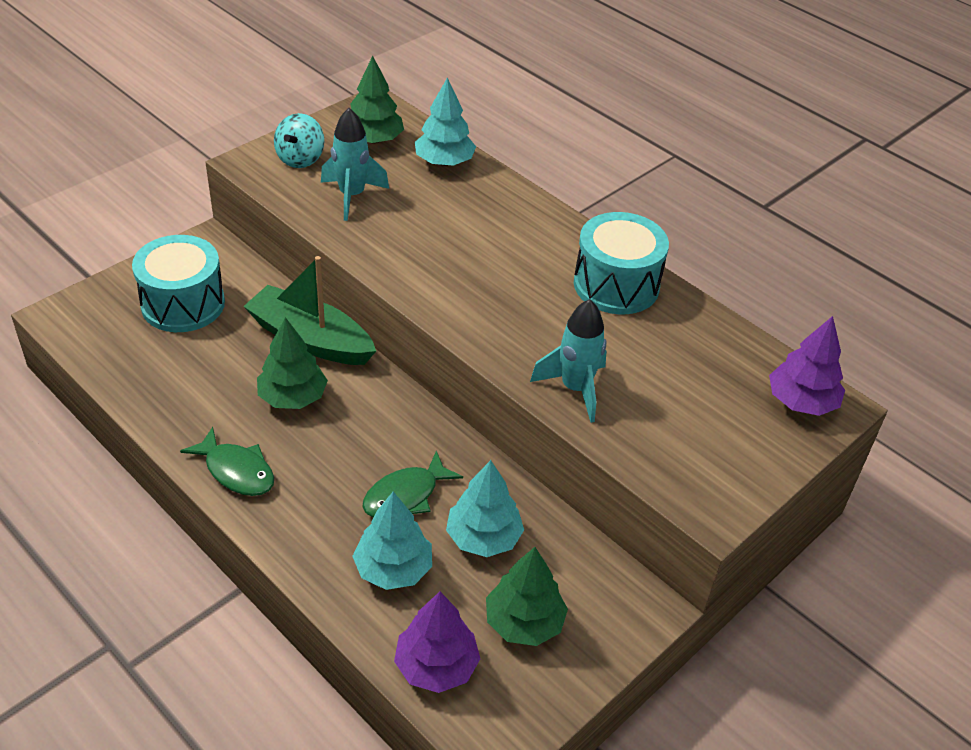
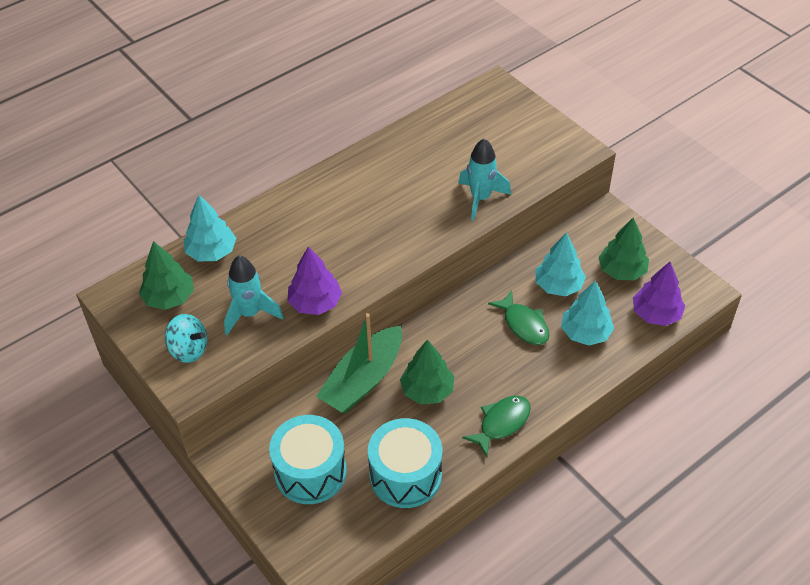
camera: 80 degrees left, 5 degrees up
(616, 285) = (377, 167): turquoise drum -> turquoise drum (405, 475)
(801, 402) = (492, 98): purple tree -> purple tree (315, 303)

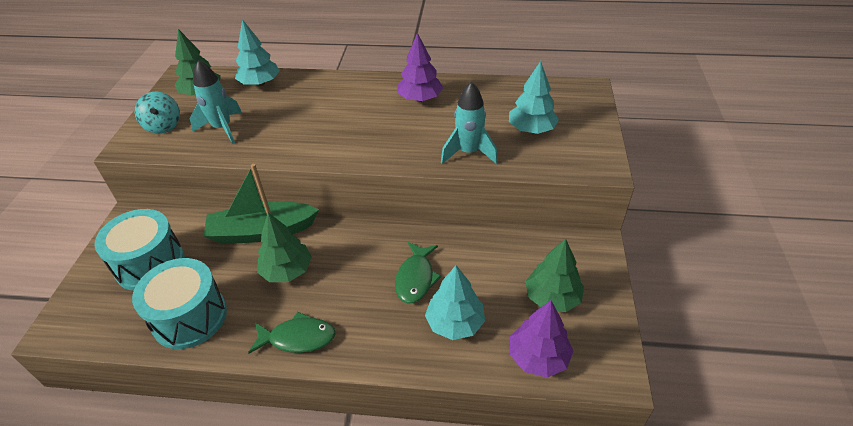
camera: 45 degrees right, 5 degrees down
(315, 303) = (264, 147): purple tree -> purple tree (420, 99)
(558, 285) = (482, 270): turquoise tree -> turquoise tree (531, 129)

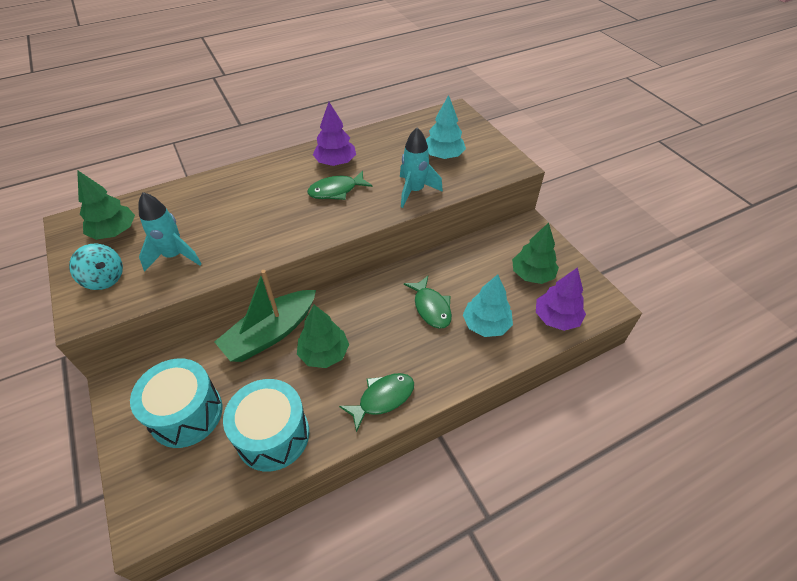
camera: 35 degrees left, 5 degrees up
(260, 83) = (170, 201): turquoise tree -> none
(396, 124) = (336, 190): none -> green fish

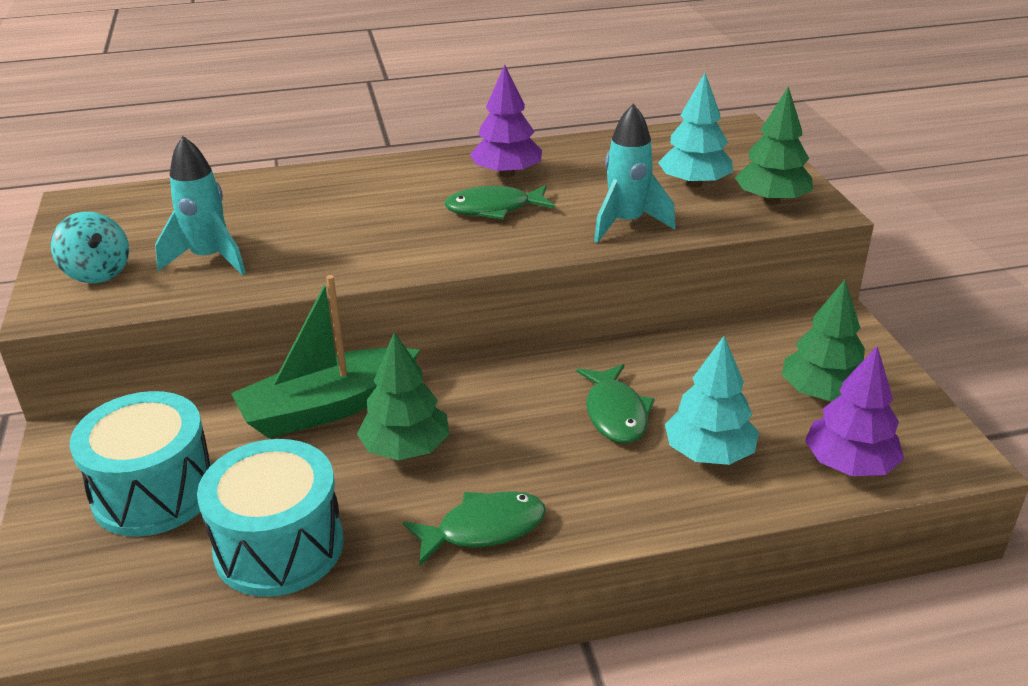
camera: 15 degrees right, 15 degrees down
(114, 232) = (135, 220): green tree -> green tree (771, 200)

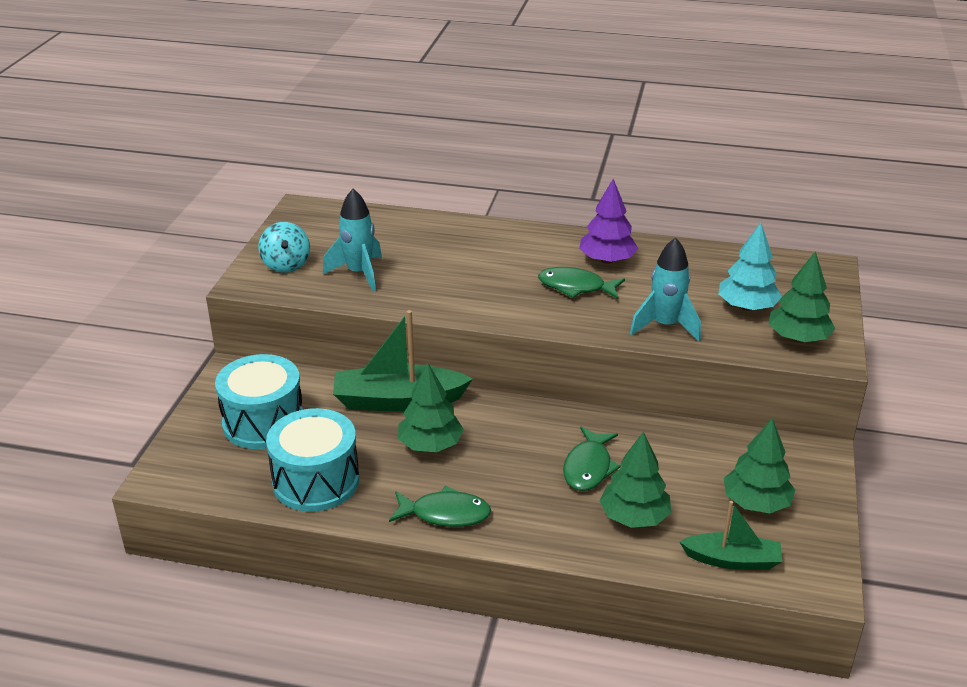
camera: 25 degrees right, 0 degrees up
(709, 453) = (634, 517): turquoise tree -> green tree
(849, 464) = (732, 560): purple tree -> green boat

